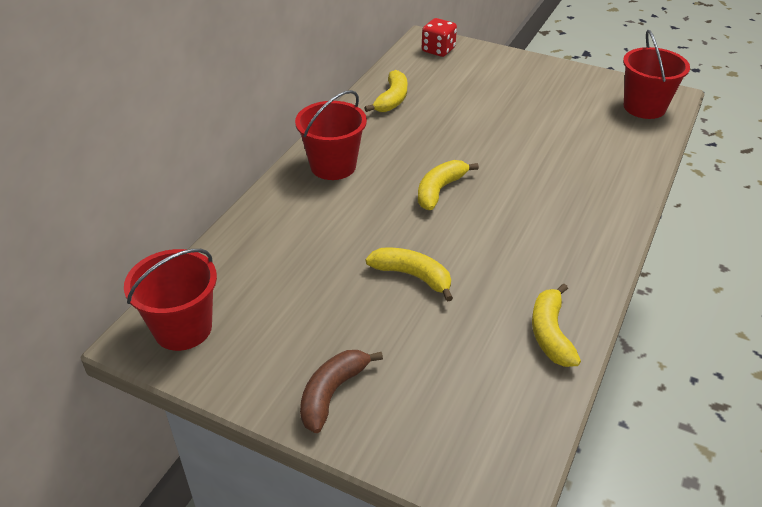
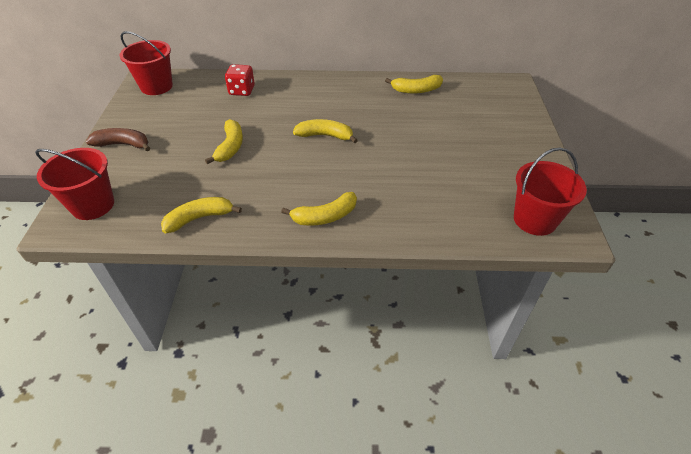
camera: 65 degrees right, 5 degrees up
(333, 166) = (321, 89): red bucket -> red bucket (93, 205)
(438, 50) = (504, 92): red dice -> red dice (242, 91)
(589, 229) = (325, 216): none -> yellow banana

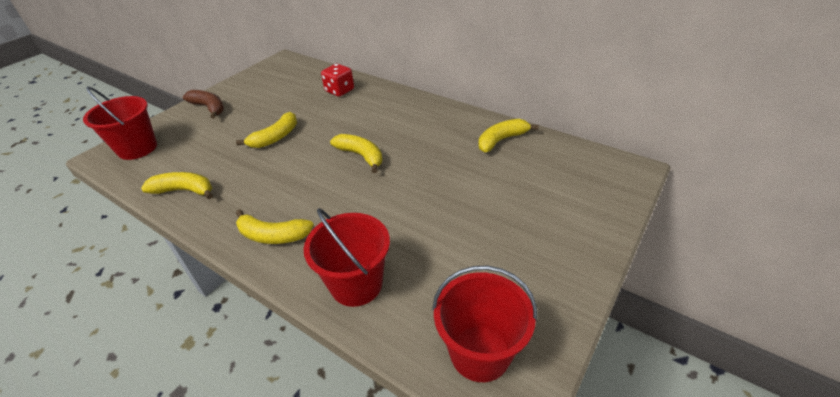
camera: 35 degrees right, 5 degrees down
(156, 86) = (283, 68): red bucket -> red bucket (356, 284)
(416, 90) = (501, 140): yellow banana -> yellow banana turned 120 degrees clockwise

